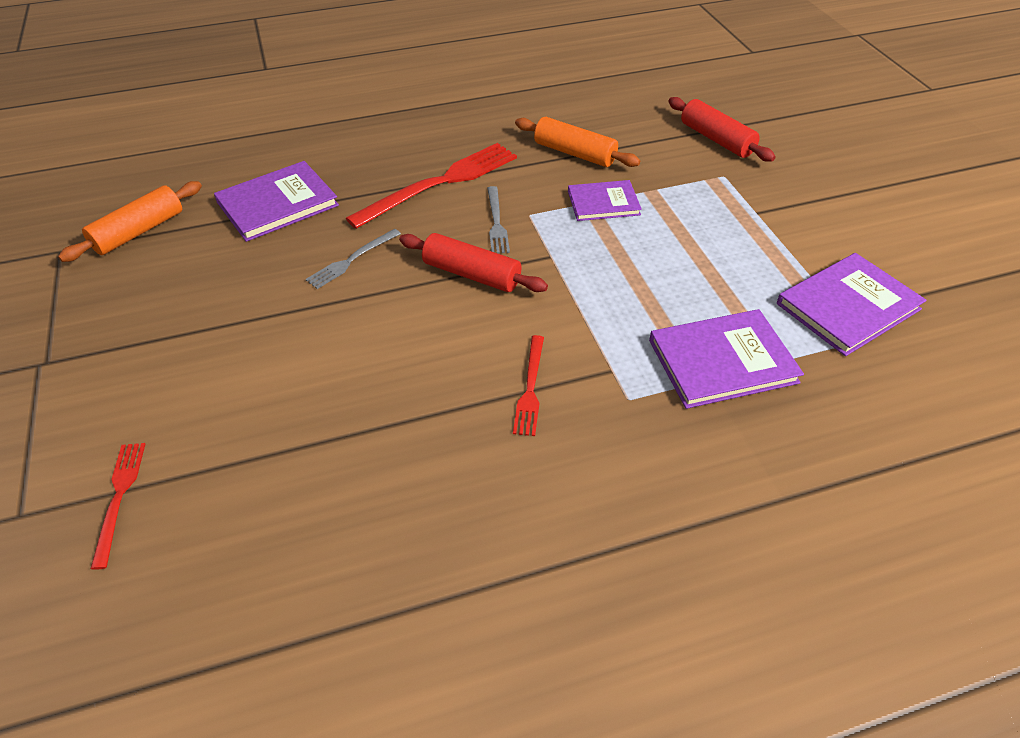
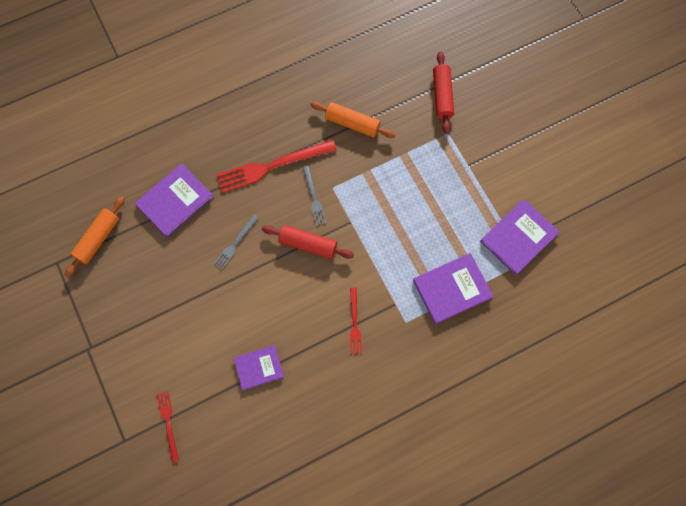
camera: 10 degrees left, 25 degrees up
(440, 183) = (272, 166): red fork -> red fork turned 150 degrees counterclockwise
(603, 203) = (376, 170): purple book -> purple book (259, 367)
(716, 139) = (442, 96): red rolling pin -> red rolling pin turned 45 degrees clockwise

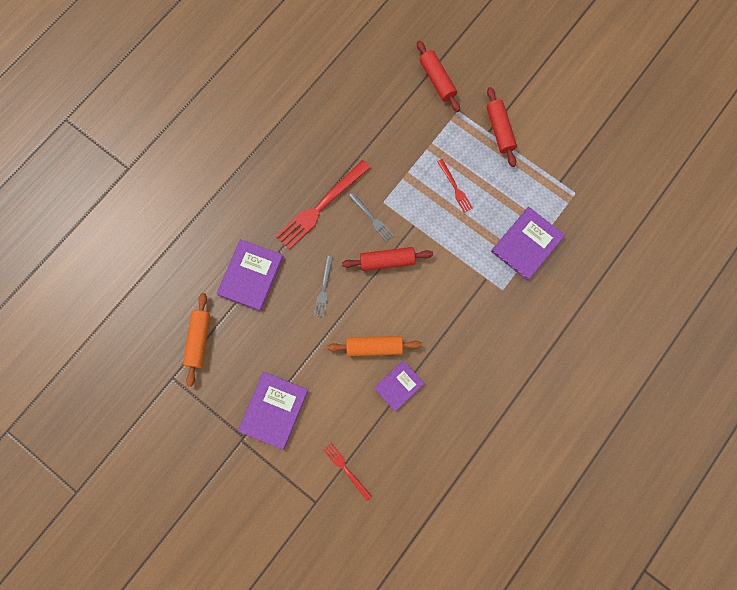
camera: 25 degrees left, 5 degrees up
(352, 123) = (372, 138): orange rolling pin -> orange rolling pin (374, 347)
(354, 323) = (460, 310): red fork -> red fork (455, 187)
(479, 168) = (499, 130): none -> red rolling pin
(518, 237) = (560, 176): purple book -> purple book (274, 410)

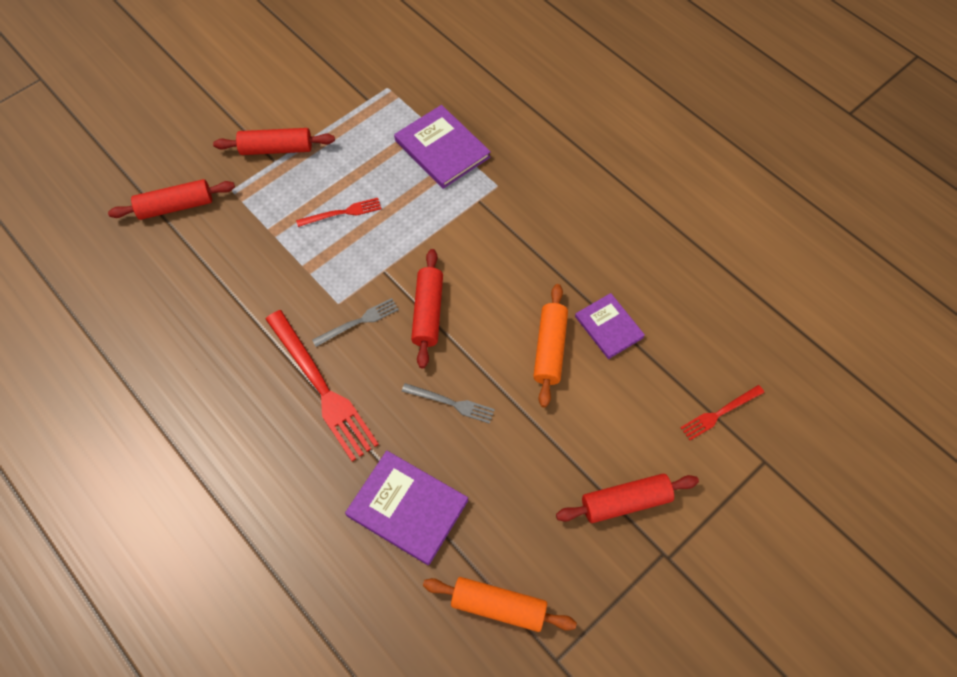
camera: 80 degrees left, 15 degrees down
(274, 410) = (625, 502): purple book -> red rolling pin

